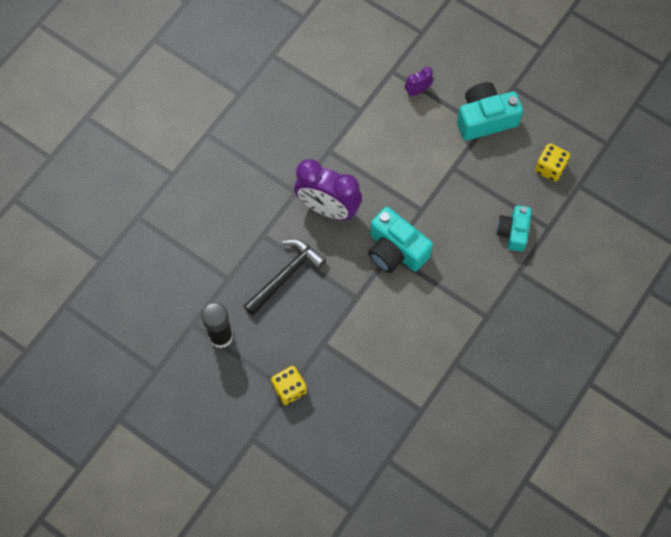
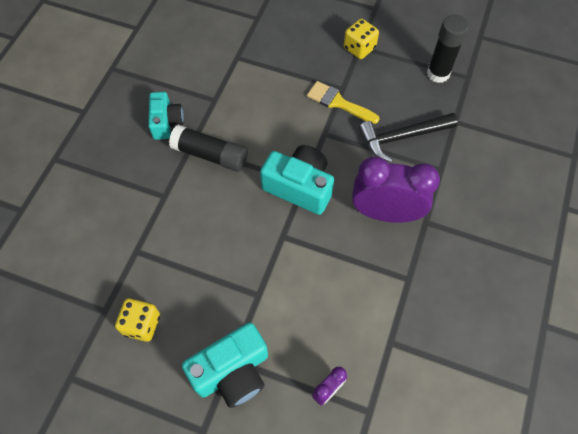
camera: 165 degrees right, 5 degrees down
(286, 275) = (401, 137): black hammer -> black hammer turned 45 degrees clockwise
(333, 328) = (338, 102): none -> yellow brush
(470, 302) = (210, 155): none -> black glue stick
(513, 232) = (176, 236): turquoise camera -> turquoise camera (166, 122)

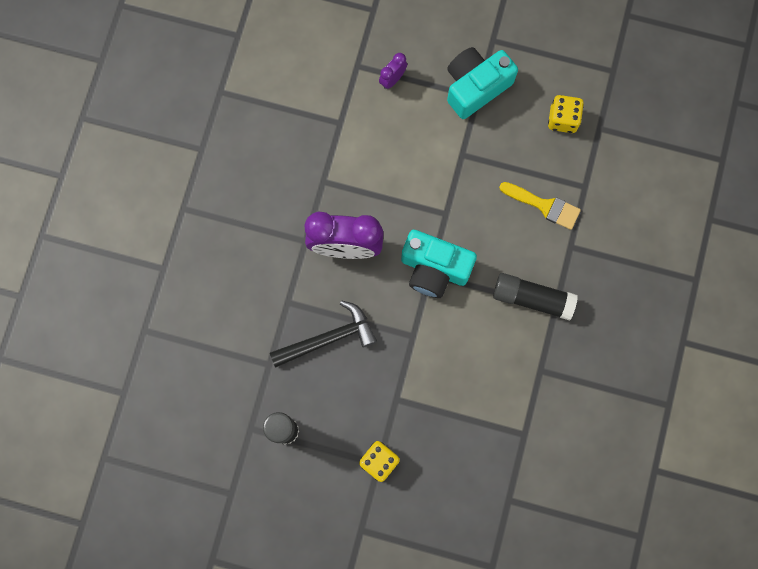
camera: 175 degrees right, 15 degrees up
(166, 122) = (587, 335): turquoise camera -> none
(338, 102) = (400, 378): yellow brush -> yellow brush (544, 206)

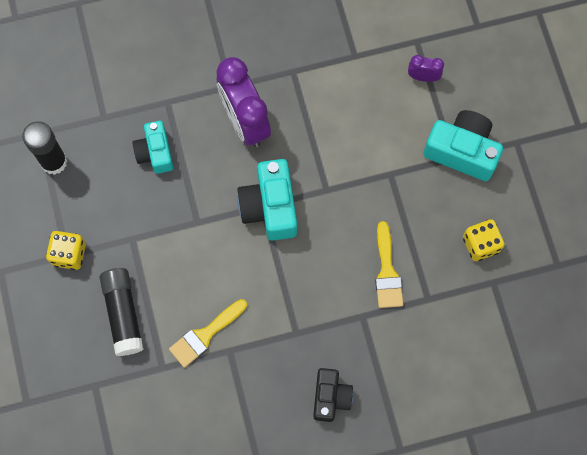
camera: 60 degrees right, 5 degrees down
(329, 338) = (155, 152): black hammer -> turquoise camera
(515, 383) = (205, 335): none -> yellow brush
(532, 298) = (293, 307): black glue stick -> black glue stick (123, 314)
(623, 310) = (330, 397): none -> black camera

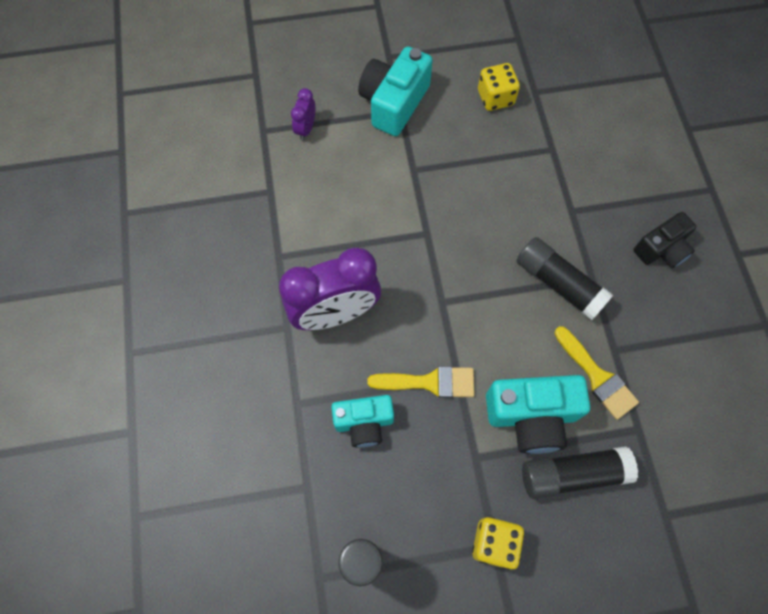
camera: 85 degrees left, 5 degrees down
(270, 207) = (444, 294): turquoise camera -> turquoise camera (531, 416)
(288, 303) = (558, 283): none -> black glue stick
(330, 397) = (661, 249): black camera -> black camera turned 135 degrees clockwise
(387, 272) = (523, 183): yellow brush -> yellow brush (429, 382)

